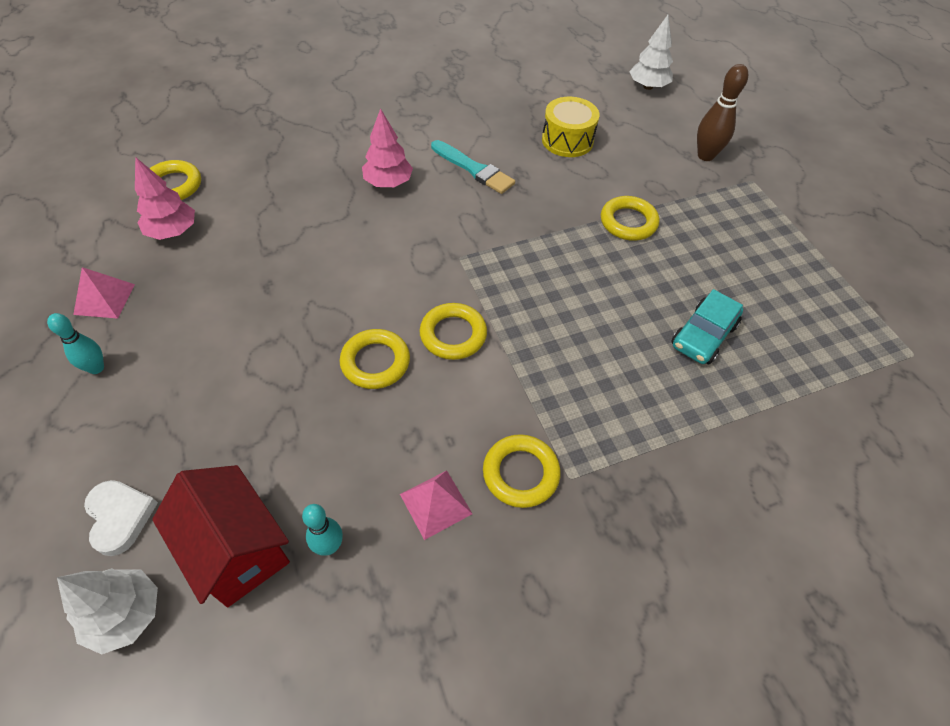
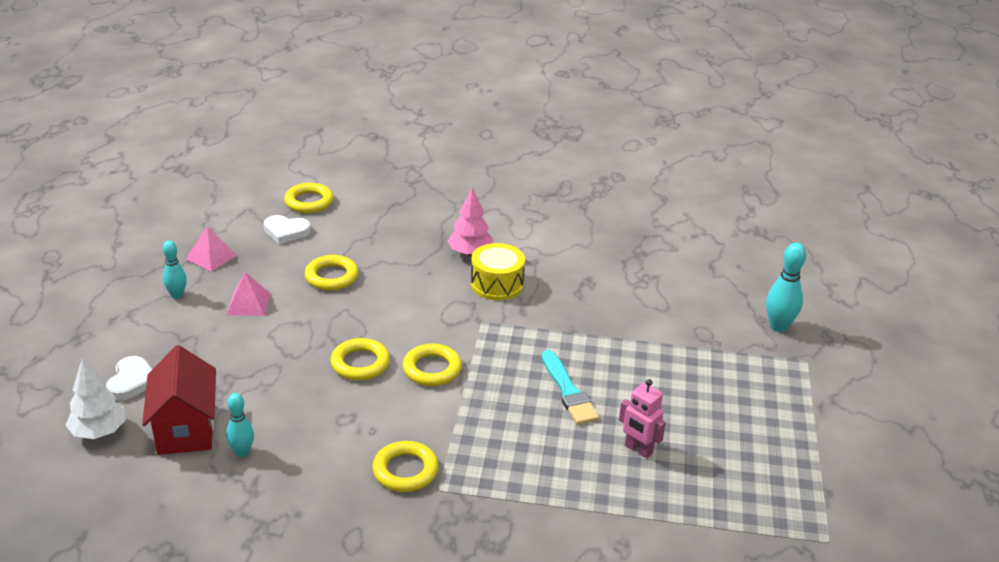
camera: 30 degrees right, 20 degrees down
(173, 232) = (286, 231): pink tree -> white heart
(435, 504) = (330, 461): pink pyramid -> pink pyramid (248, 304)
(474, 169) = (550, 266): turquoise brush -> turquoise brush (568, 391)
(567, 140) = (654, 272): yellow drum -> yellow drum (497, 284)
(628, 222) = (651, 349): yellow ring -> yellow ring (331, 277)
(648, 86) = (776, 255): white tree -> none
(703, 335) = (638, 450): turquoise car -> pink robot
(705, 156) = (778, 326): brown bowling pin -> turquoise bowling pin

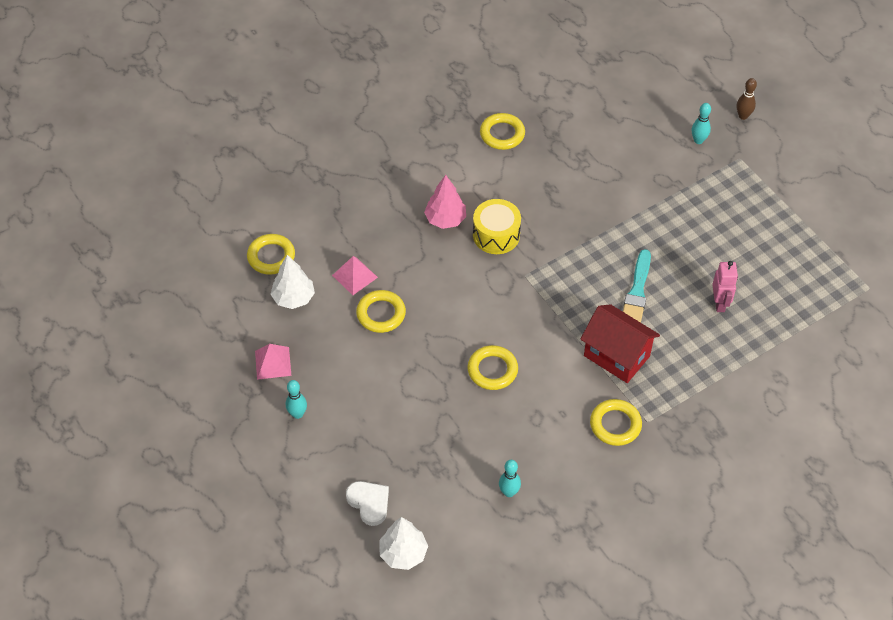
camera: 40 degrees left, 20 degrees up
(186, 429) = (453, 506): red house -> red house (616, 356)
(248, 304) = (357, 381): pink pyramid -> pink pyramid (355, 276)
(286, 231) = (293, 298): white heart -> white tree
(432, 369) = (540, 338): yellow ring -> yellow ring (502, 134)
(568, 391) = (637, 291): turquoise brush -> turquoise brush turned 75 degrees clockwise
(638, 450) = (719, 303): pink robot -> pink robot turned 90 degrees counterclockwise
(778, 326) = (698, 140): turquoise bowling pin -> turquoise bowling pin, size x0.66
(850, 334) = (743, 116): none -> brown bowling pin

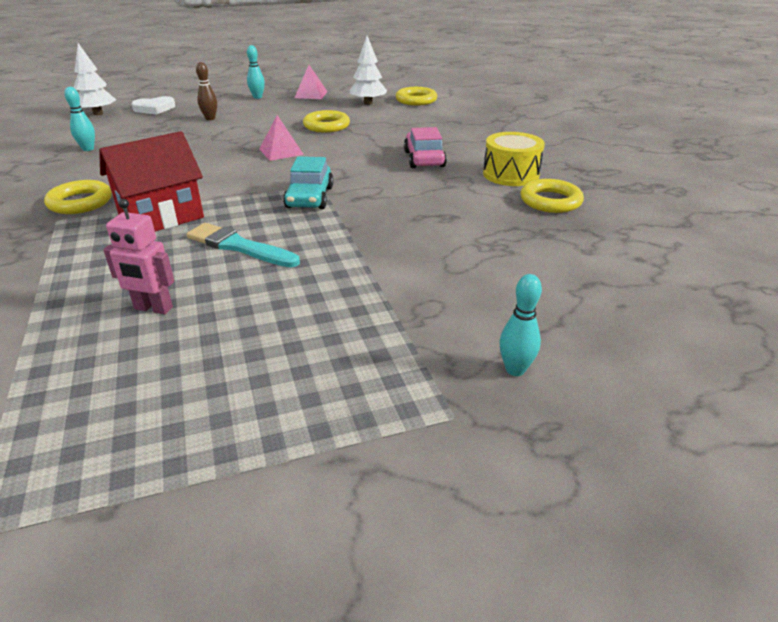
camera: 105 degrees right, 20 degrees down
(355, 276) = (376, 121): pink pyramid -> pink pyramid (281, 151)
(445, 219) = (424, 159): pink tree -> pink car
(492, 370) = (219, 157): yellow ring -> none
(496, 235) = (388, 179): yellow drum -> yellow drum (511, 174)
(549, 275) = (309, 197): none -> turquoise car
(743, 116) = (585, 460): brown bowling pin -> brown bowling pin (210, 118)

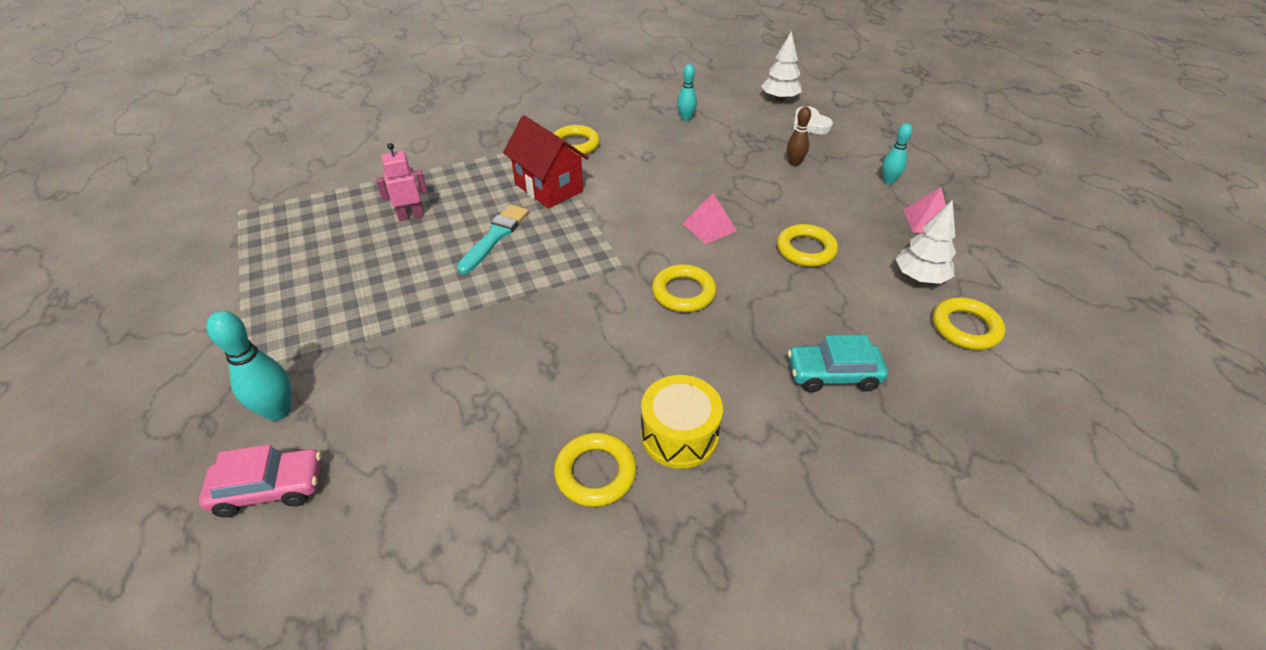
camera: 85 degrees right, 10 degrees up
(153, 308) = (411, 216): pink robot -> pink robot turned 60 degrees clockwise
(309, 197) = (592, 263): turquoise car -> turquoise car (833, 374)
(363, 165) = (683, 292): none -> yellow ring
(424, 159) = (715, 344): pink car -> pink car (270, 488)
(515, 369) = (278, 411): turquoise bowling pin -> turquoise bowling pin, size x1.53

